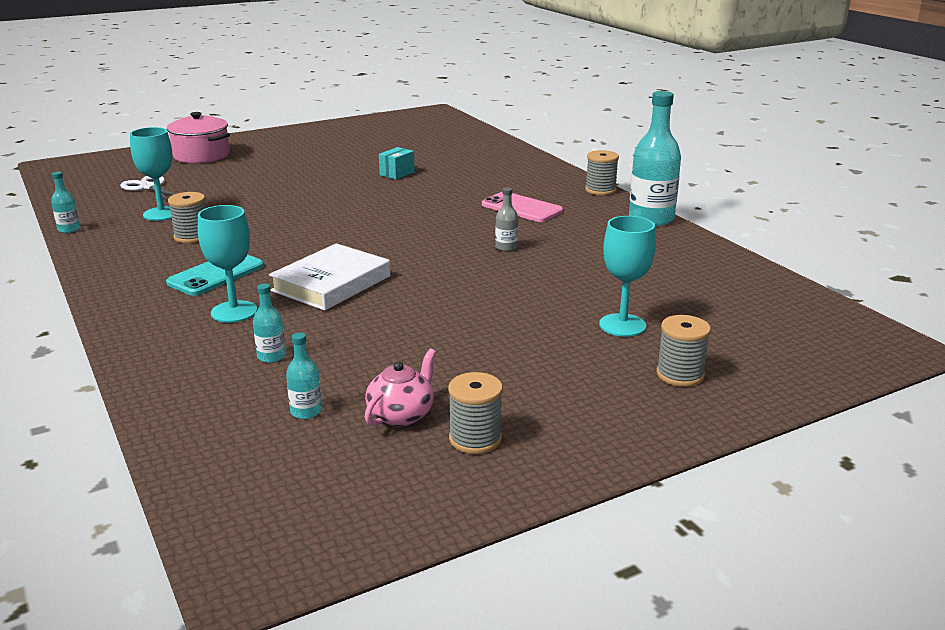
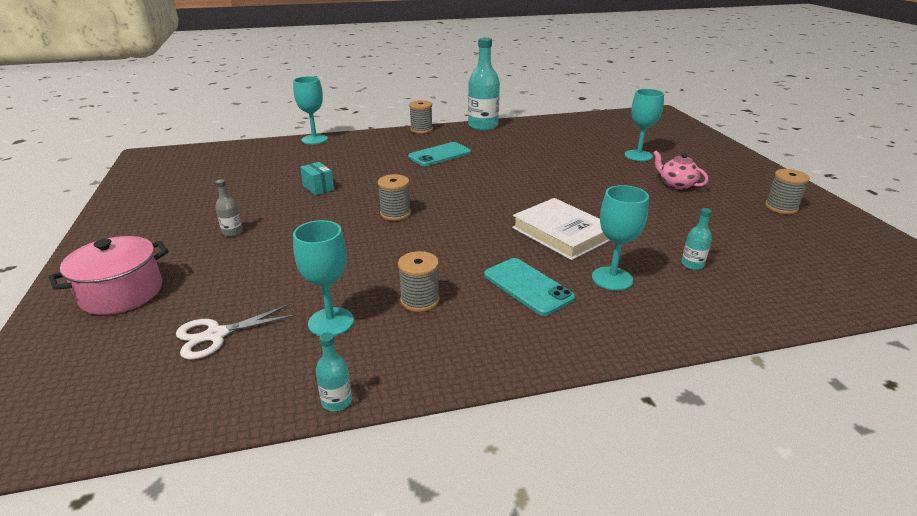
camera: 75 degrees left, 5 degrees up
(306, 411) = (769, 255): turquoise bottle -> none
(401, 414) = (762, 224): pink teapot -> pink teapot (676, 184)
(506, 247) = (513, 168): grey bottle -> grey bottle (232, 232)
(521, 208) = (439, 155): pink phone -> turquoise phone
(522, 152) = (314, 139): none -> turquoise goblet
(680, 374) = (695, 153): grey spool -> grey spool (395, 213)

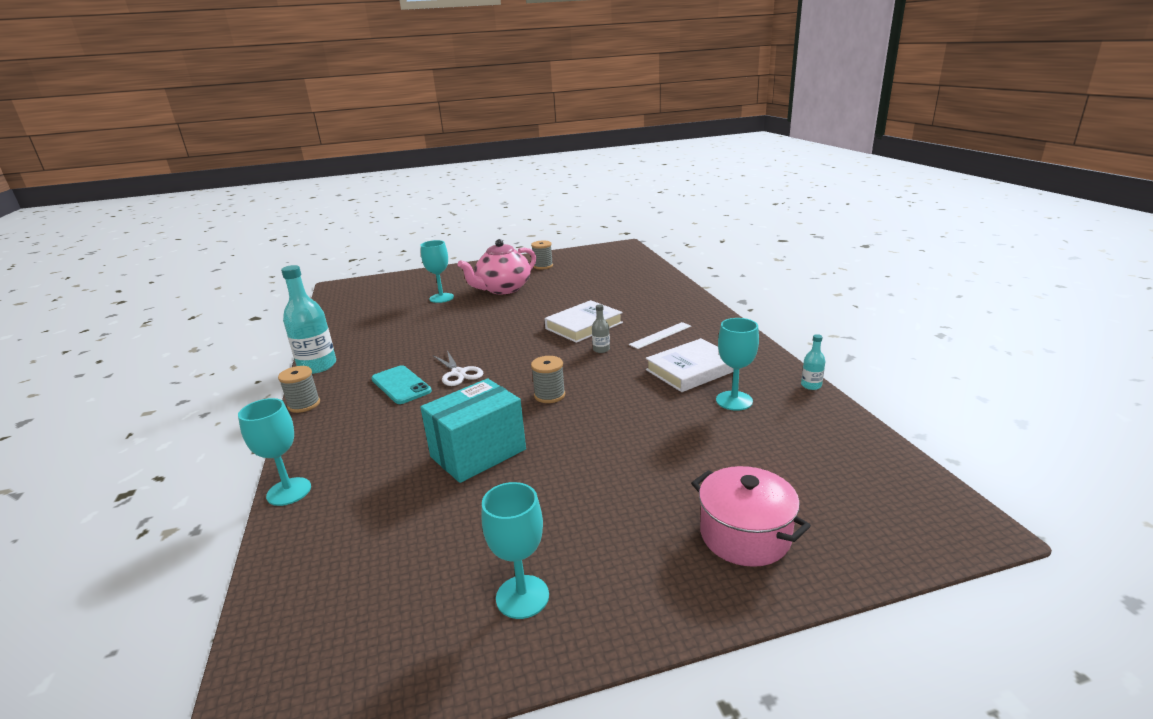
camera: 90 degrees left, 5 degrees down
(216, 335) = (777, 450): white scissors -> white scissors (458, 373)
(232, 232) = (596, 492): grey bottle -> grey bottle (601, 349)
(318, 188) = (478, 453): turquoise box -> turquoise box, size x2.20
(420, 300) = (691, 370): grey spool -> white book
(528, 286) = (660, 335): turquoise phone -> white ruler
(612, 278) = (643, 312): turquoise goblet -> turquoise goblet (522, 597)
(676, 184) = (503, 289): pink teapot -> pink teapot, size x1.92
(692, 264) = (620, 291): turquoise bottle -> none

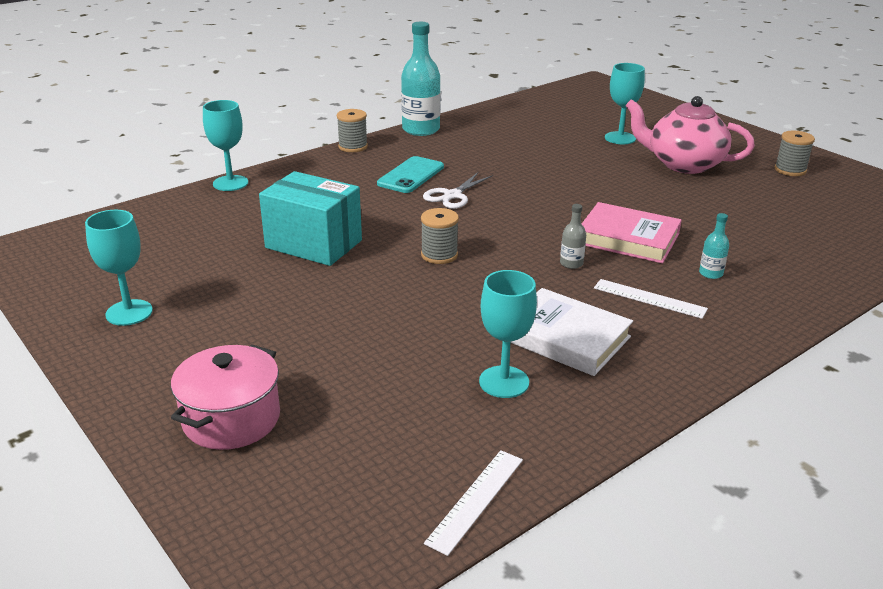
camera: 65 degrees right, 5 degrees up
(584, 326) = (628, 239): white book -> pink book
(811, 385) = (592, 447): turquoise bottle -> turquoise bottle (710, 273)
(859, 434) = (475, 500): none -> white ruler

